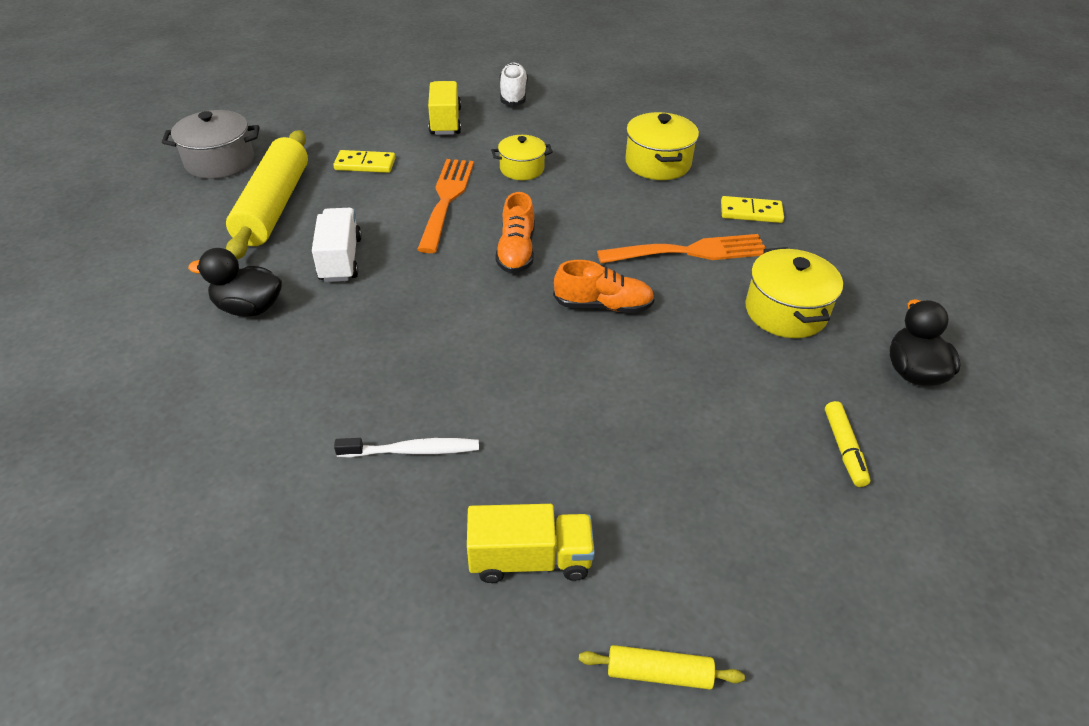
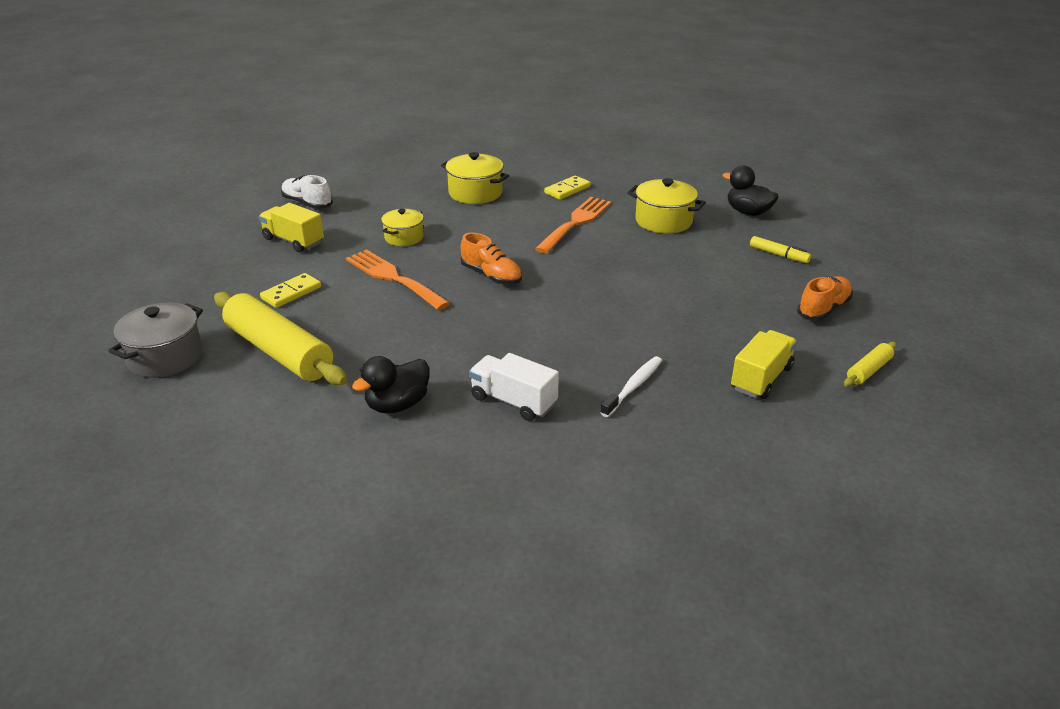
camera: 50 degrees left, 10 degrees down
(340, 259) = (397, 345): white truck -> white truck (513, 401)
(603, 305) = (585, 270): orange shoe -> orange shoe (823, 309)

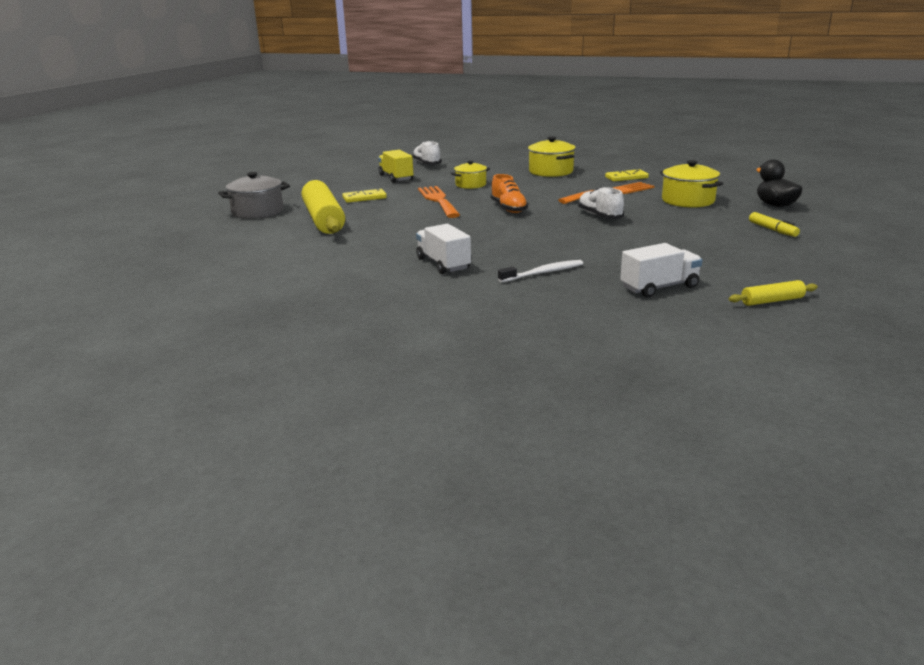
camera: 30 degrees right, 10 degrees down
(397, 405) = (364, 252): black duck -> none
(601, 268) = (599, 216): none -> white shoe
(761, 378) = (659, 287): yellow truck -> white truck
(823, 309) = (775, 263): orange shoe -> none

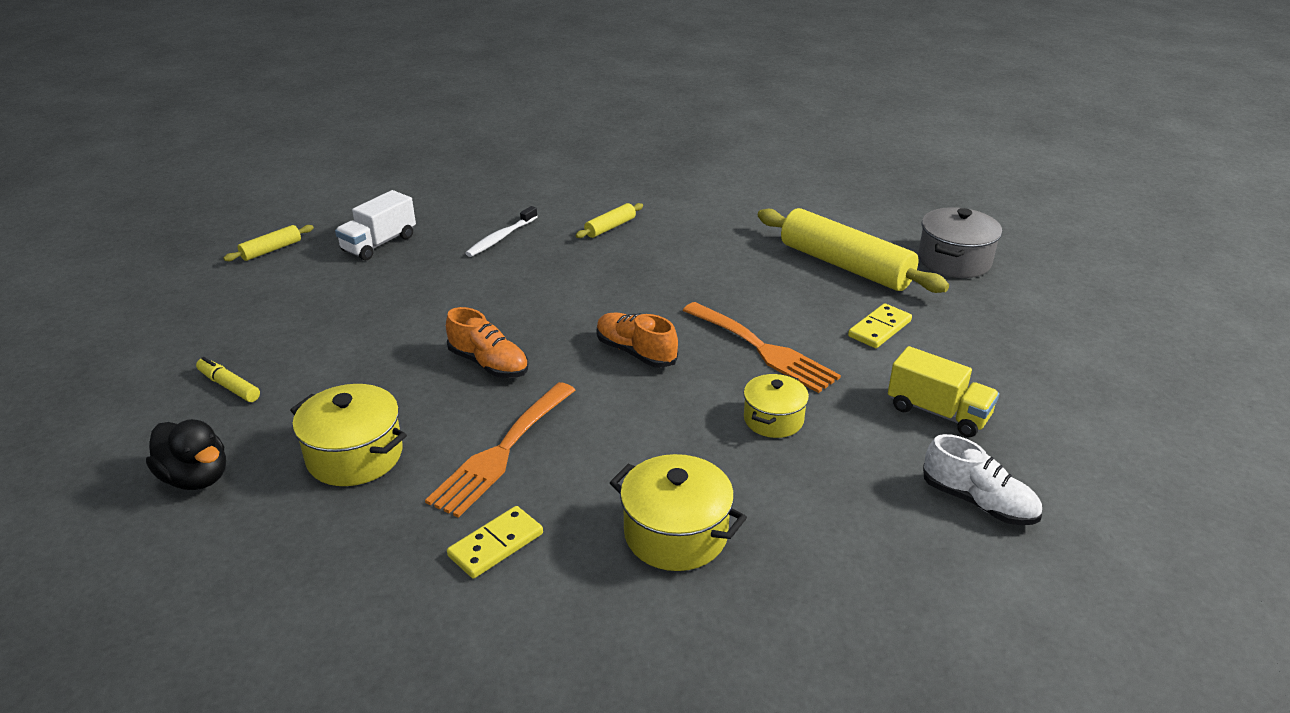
camera: 150 degrees right, 10 degrees up
(443, 264) = (610, 227): white truck -> yellow rolling pin
(599, 216) = (489, 364): white shoe -> orange shoe

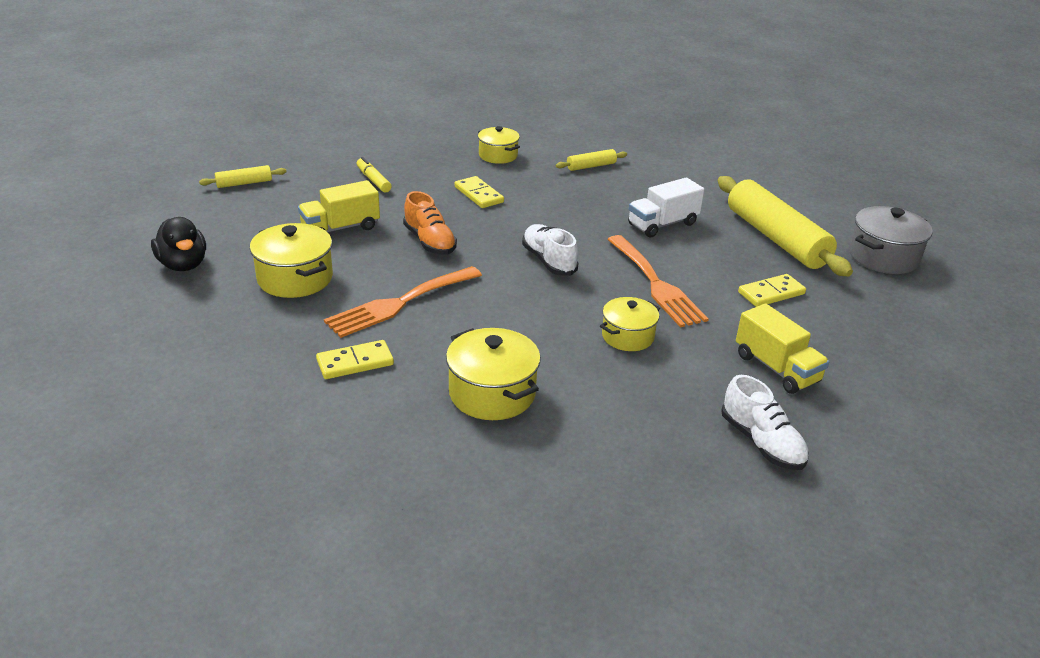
camera: 20 degrees right, 0 degrees up
(229, 386) = (239, 212): yellow marker -> yellow marker (373, 180)
(271, 250) = (323, 128): yellow rolling pin -> yellow rolling pin (244, 183)
(371, 374) = (340, 228): none -> yellow truck
(379, 244) = (403, 140): white truck -> white truck (662, 224)
(501, 238) = (498, 155): white toothbrush -> yellow pot
(509, 291) = (478, 195): none -> yellow domino
(635, 352) = (548, 261): orange shoe -> white shoe

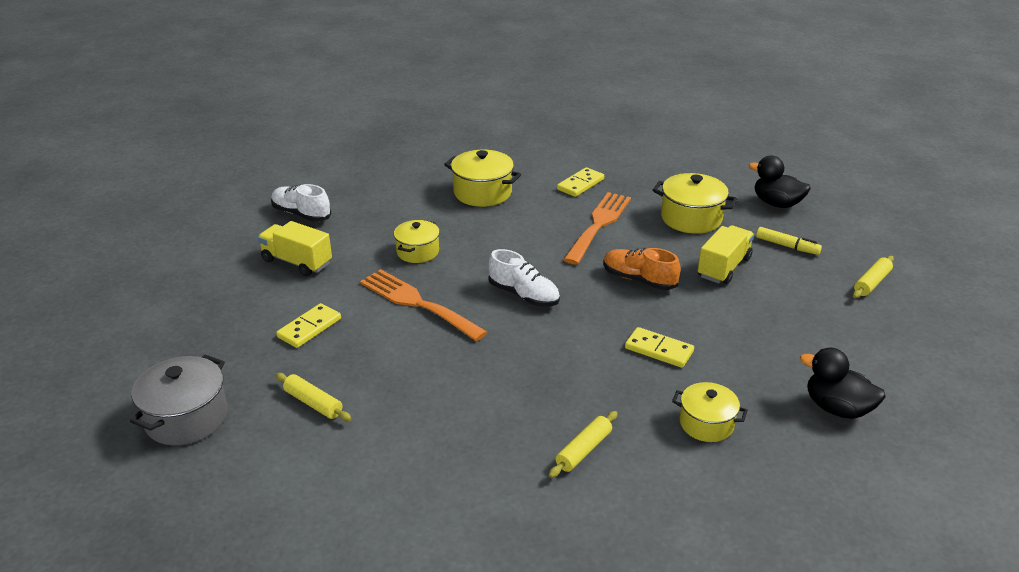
camera: 155 degrees right, 0 degrees up
(373, 180) = (776, 330): yellow marker -> yellow marker (787, 246)
(405, 140) = (837, 408): none -> black duck
(662, 224) = (444, 379): white truck -> none
(775, 238) = (313, 403): yellow rolling pin -> yellow rolling pin, size x0.45

